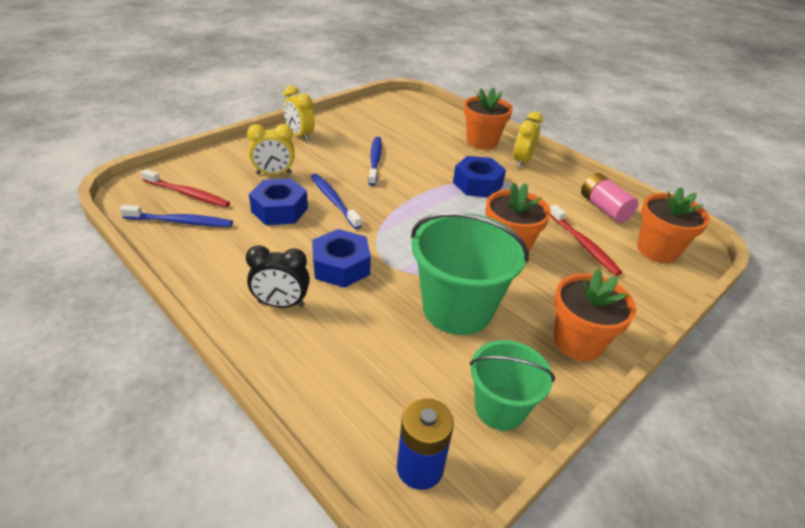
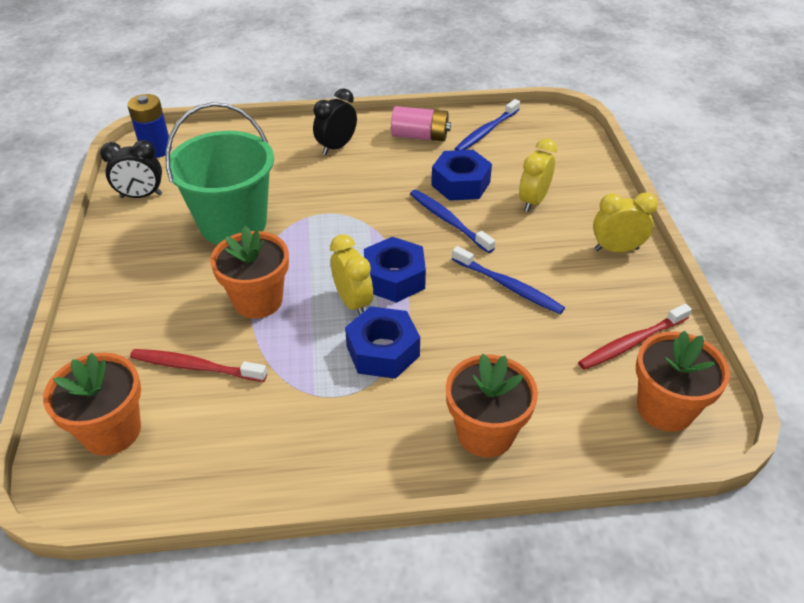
camera: 130 degrees right, 5 degrees up
(188, 194) = (530, 144): red toothbrush -> red toothbrush (631, 343)
(333, 200) = (448, 221): blue toothbrush -> blue toothbrush turned 135 degrees counterclockwise
(341, 266) = (347, 187): blue nut -> blue nut (394, 278)
(500, 408) = (141, 196): green bucket -> black clock
(522, 161) = (395, 443): yellow clock -> yellow clock (353, 302)
(578, 342) = (124, 267): orange flower pot -> orange flower pot (665, 408)
(604, 208) = (219, 449): pink battery -> pink battery (420, 136)

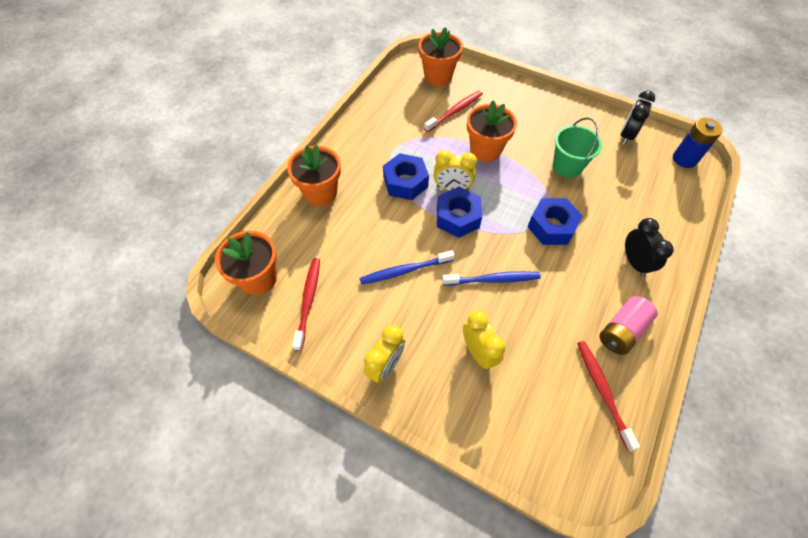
camera: 125 degrees right, 15 degrees up
(233, 223) = (567, 166): green bucket -> green bucket, size x0.61
(460, 184) = (533, 316): blue nut -> blue nut (551, 226)
(486, 132) = (602, 391): blue toothbrush -> red toothbrush

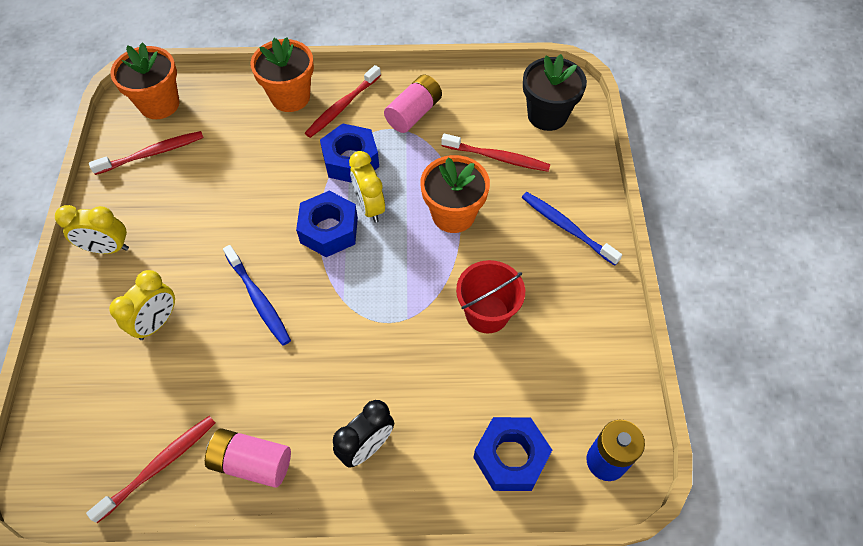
camera: 60 degrees right, 0 degrees up
(353, 168) = (342, 107): none -> red toothbrush
(389, 134) = (414, 113): none -> pink battery
(404, 271) = (228, 213): blue toothbrush -> blue toothbrush (566, 227)
(438, 76) = (547, 115): orange flower pot -> black flower pot
(551, 226) = (372, 331): blue nut -> blue nut (510, 457)
(567, 166) = (487, 313): green bucket -> red bucket
(626, 135) = (599, 367): black clock -> none

